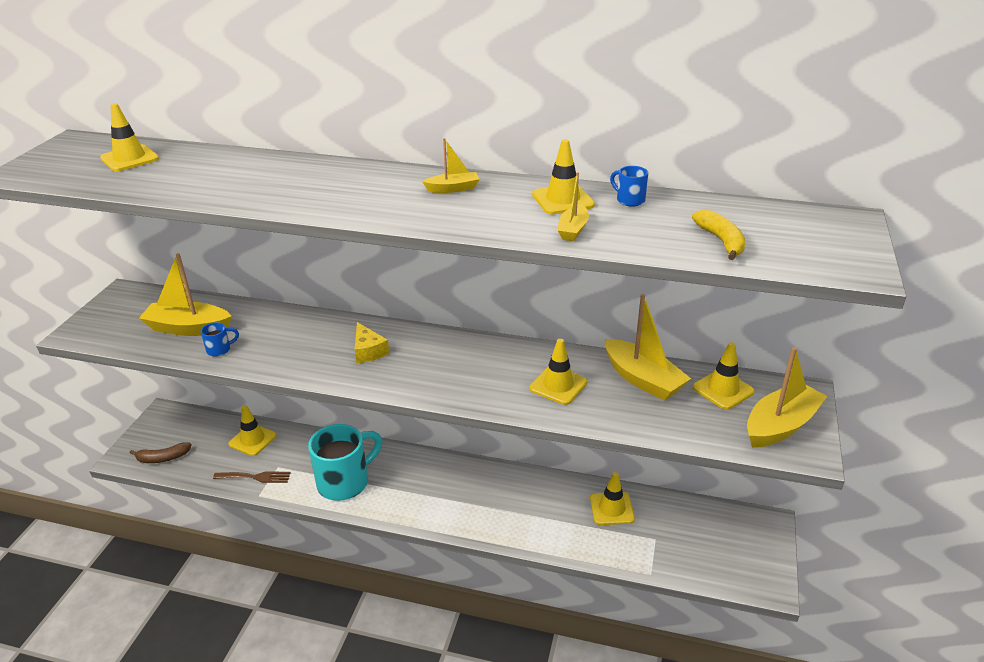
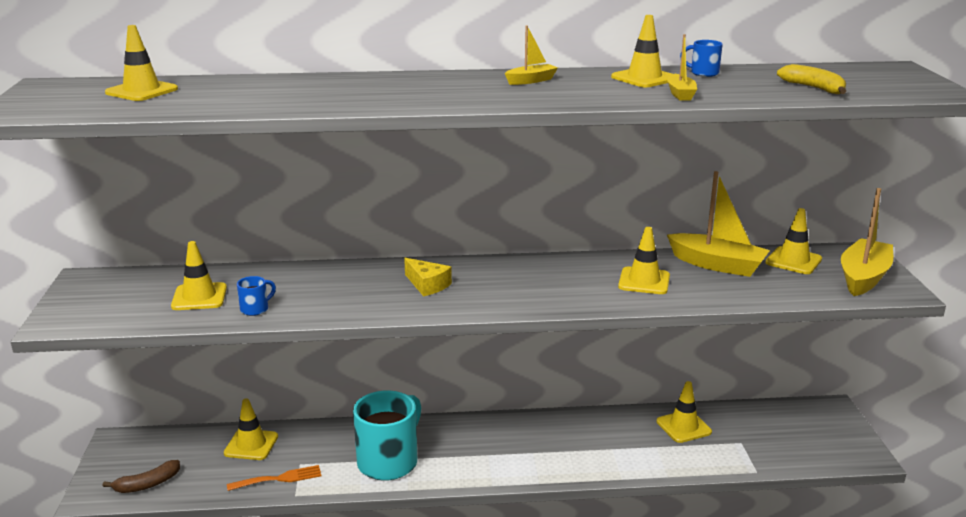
camera: 20 degrees left, 10 degrees down
(188, 328) = (199, 297): yellow boat -> yellow traffic cone
(255, 477) = (279, 479): brown fork -> orange fork

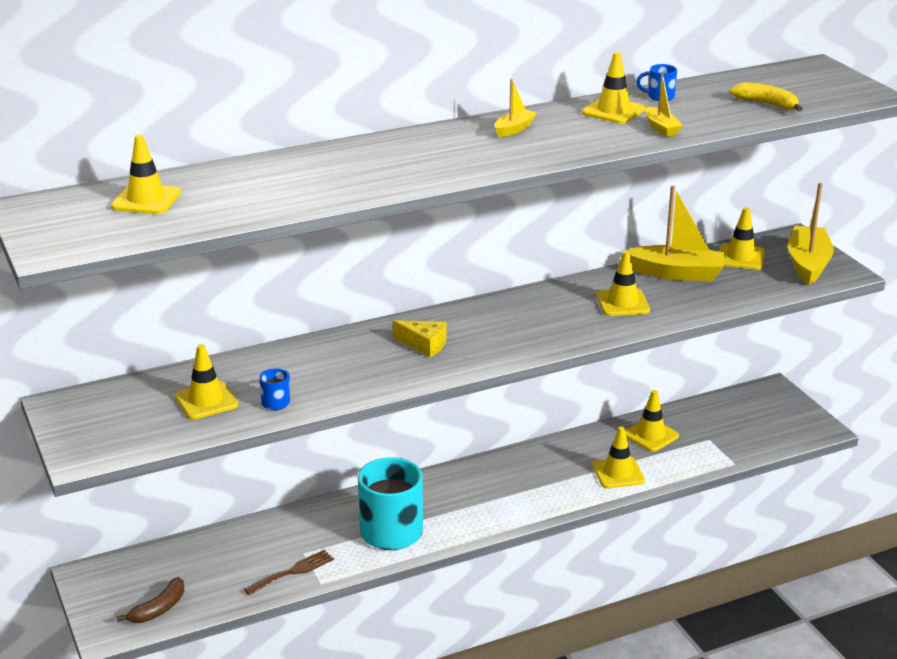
camera: 20 degrees left, 5 degrees up
(251, 445) = (238, 546): yellow traffic cone -> yellow traffic cone (618, 473)
(279, 479) = (293, 572): orange fork -> brown fork

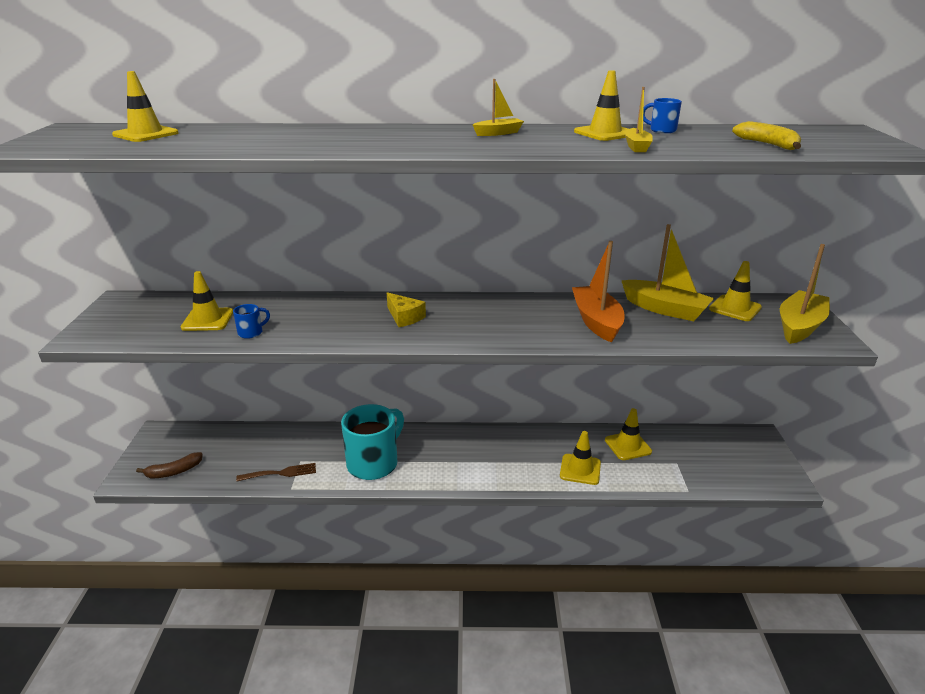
camera: 25 degrees right, 0 degrees up
(622, 303) = (596, 321): yellow traffic cone -> orange boat

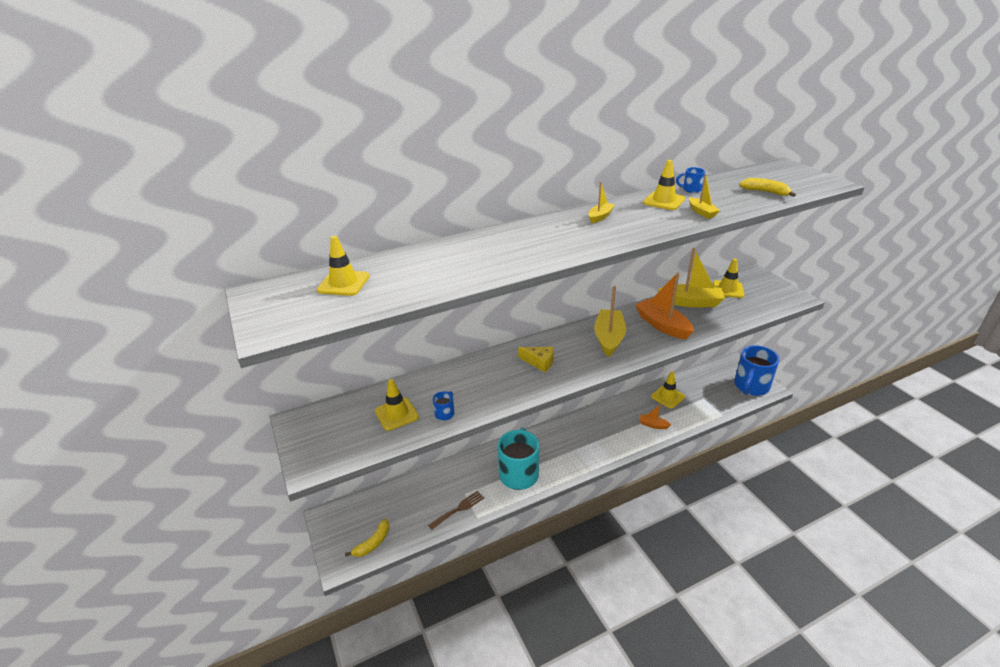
camera: 25 degrees left, 5 degrees up
(174, 472) = (373, 543): brown banana -> yellow banana
(580, 469) = (653, 425): yellow traffic cone -> orange boat
(760, 472) = (751, 387): none -> blue mug
(799, 326) = (771, 293): yellow boat -> yellow boat (609, 338)

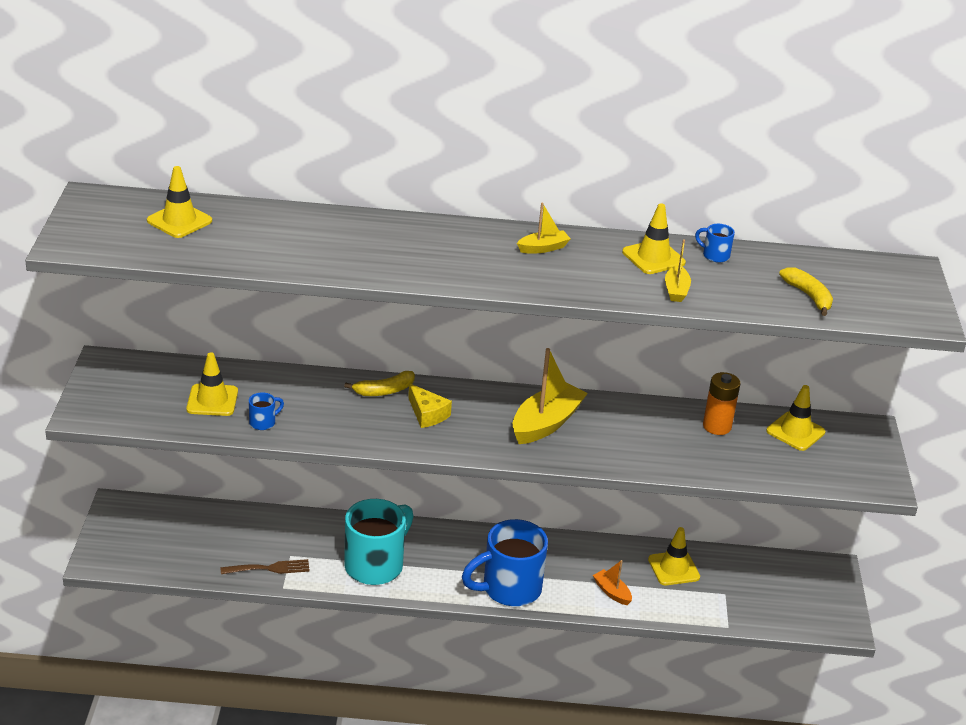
camera: 25 degrees right, 0 degrees up
(373, 543) = (147, 557): yellow banana -> yellow banana (384, 391)
(662, 325) = (637, 438): orange boat -> none
(691, 302) = (717, 426): yellow boat -> orange battery
(751, 387) = (818, 612): blue mug -> blue mug (509, 589)

